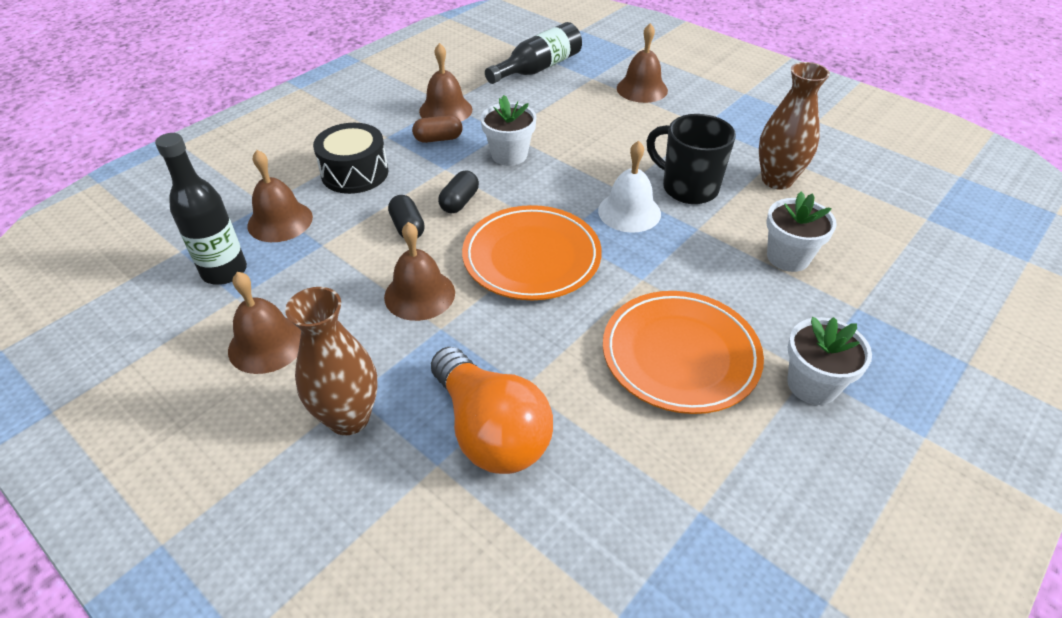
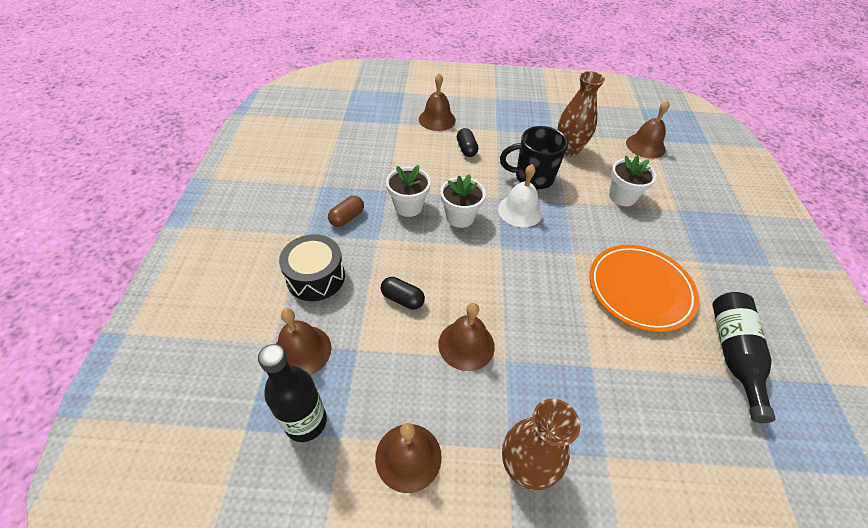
camera: 40 degrees left, 5 degrees up
(445, 110) = (327, 192): brown bell -> brown bell (645, 146)
(459, 202) = (415, 259): black capsule -> black capsule (466, 149)
(491, 430) = (608, 409): orange light bulb -> none
(531, 257) = (502, 274): orange plate -> none
(538, 68) = (356, 130): black bottle -> black bottle (733, 355)
(812, 385) = (707, 267): white flower pot -> white flower pot (460, 217)

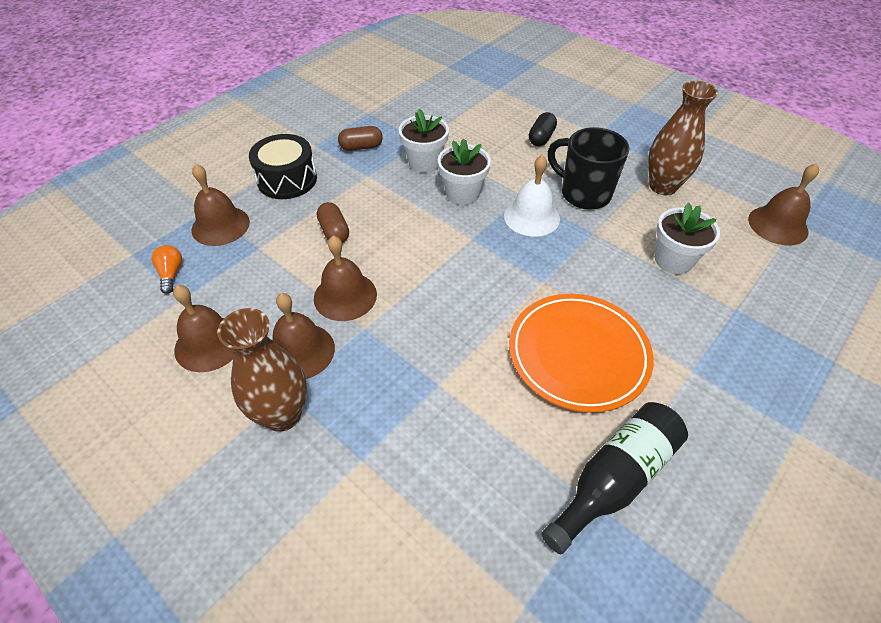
camera: 40 degrees right, 0 degrees up
(306, 422) = (171, 274): black bottle -> orange light bulb
(402, 299) = (334, 231): black capsule -> brown capsule
(437, 119) = (542, 99): brown bell -> brown bell (300, 351)

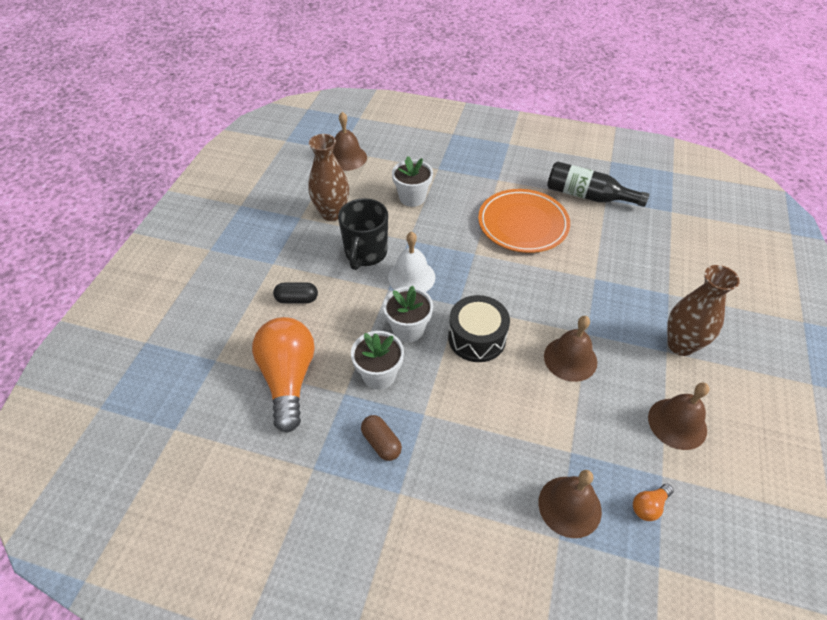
camera: 115 degrees left, 0 degrees up
(287, 179) = (471, 486): black drum -> black drum (477, 338)
(300, 351) = (634, 361): brown bell -> none
(334, 231) = (512, 402): brown capsule -> none
(455, 117) = (288, 378): none -> orange light bulb

